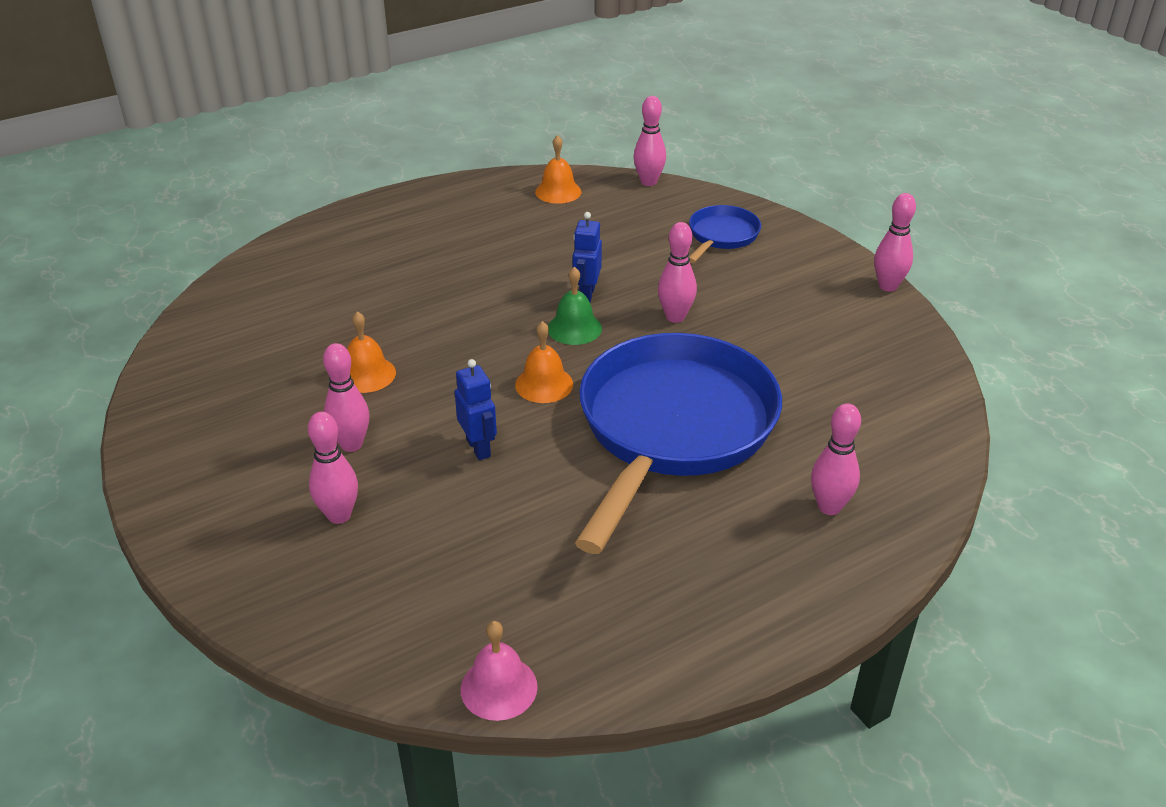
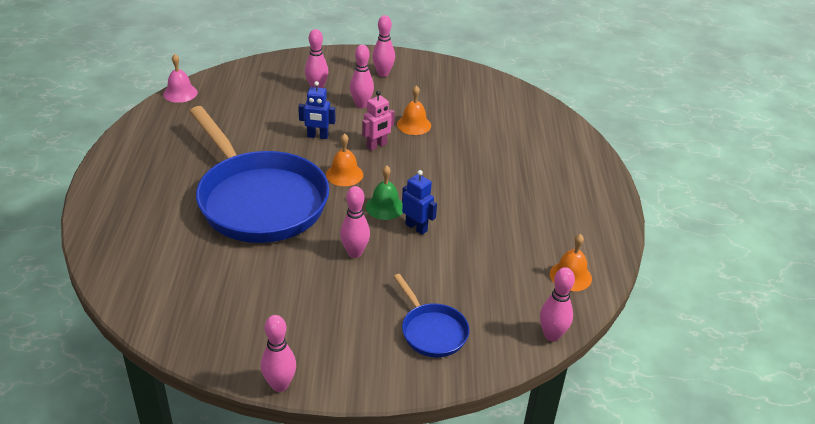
camera: 120 degrees right, 0 degrees up
(451, 385) = (377, 146): none -> pink robot
(829, 507) = (142, 221): pink bowling pin -> pink bowling pin (383, 74)

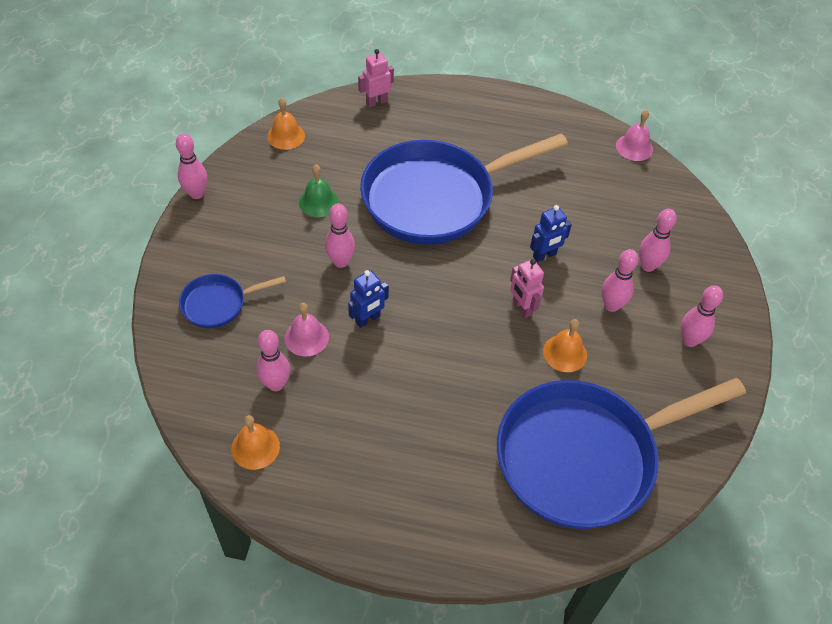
camera: 100 degrees right, 15 degrees up
(112, 255) = (376, 102): none -> pink robot
(317, 136) = (544, 255): blue robot -> blue robot turned 135 degrees counterclockwise
(344, 174) = (469, 270): orange bell -> orange bell (286, 136)
(385, 207) = (407, 297): green bell -> green bell (318, 202)
(449, 262) = (306, 337): none -> pink bell
(497, 116) = (584, 457): none -> blue pan
(552, 335) = (179, 402): pink bowling pin -> pink bowling pin (276, 384)

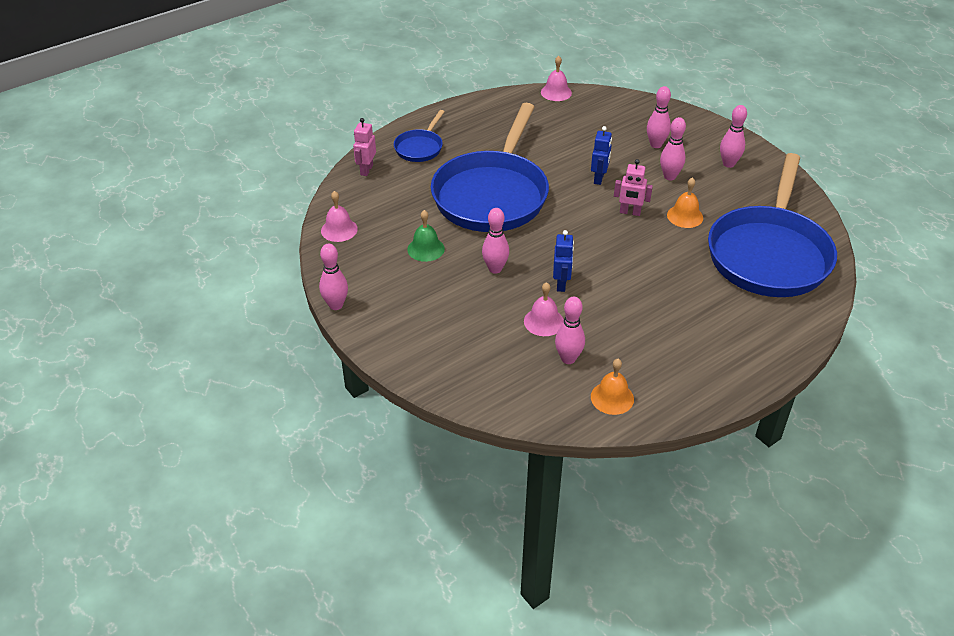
camera: 45 degrees left, 10 degrees down
(218, 304) = (460, 350): blue pan -> blue pan (420, 147)
(286, 136) = (339, 230): orange bell -> pink bell

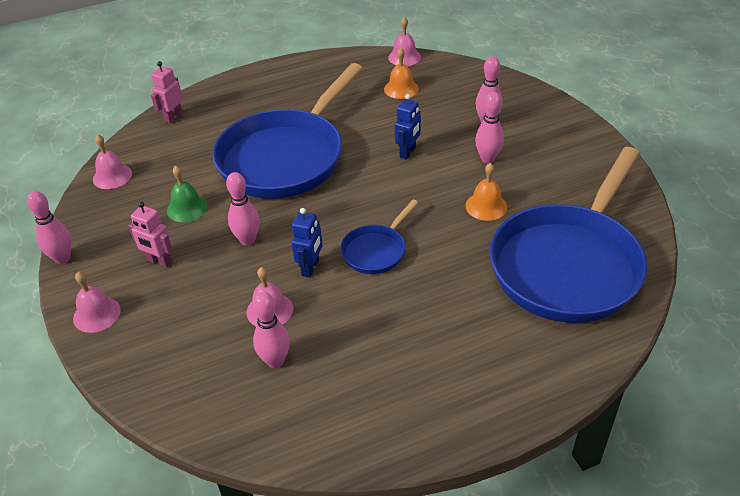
camera: 15 degrees right, 0 degrees up
(395, 345) = (96, 314): none -> pink bell
(420, 147) = (238, 100): blue pan -> blue pan (376, 251)
(612, 398) = (302, 420): orange bell -> orange bell (401, 89)
(630, 212) = (425, 194): pink robot -> pink robot (159, 261)
(728, 164) = (561, 152): pink bowling pin -> none

